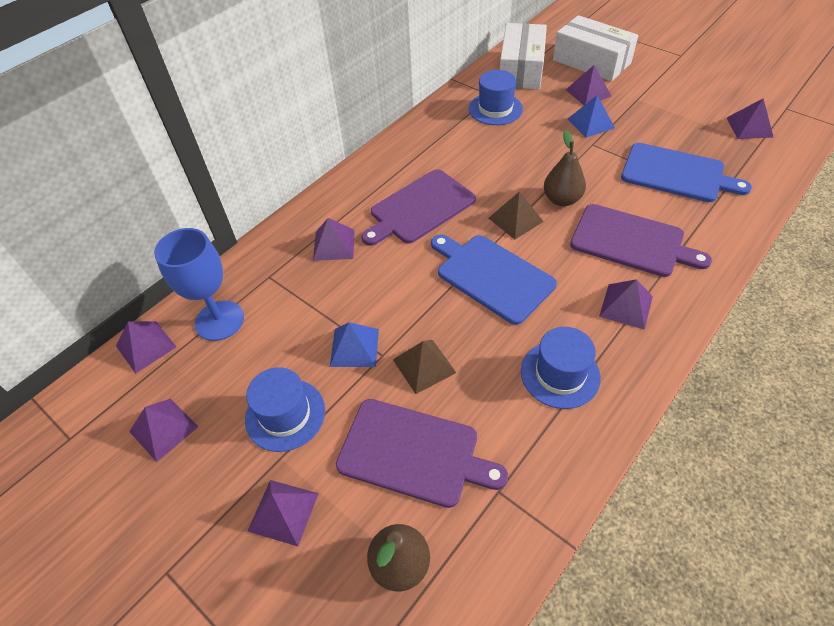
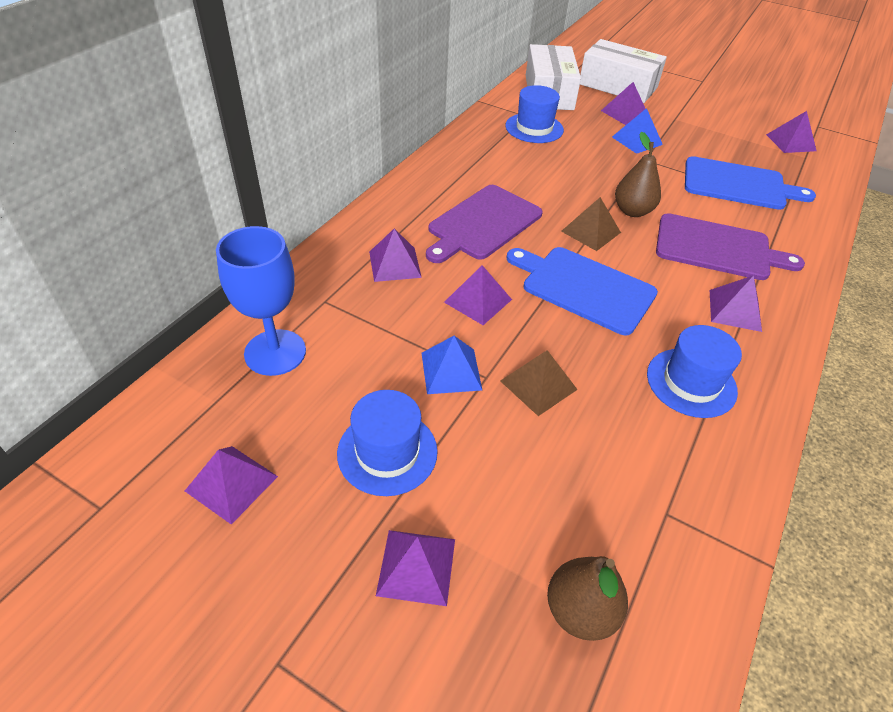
camera: 15 degrees left, 5 degrees down
(146, 346) = (184, 387): purple pyramid -> purple pyramid (478, 300)
(414, 453) = (556, 481): purple cutting board -> none

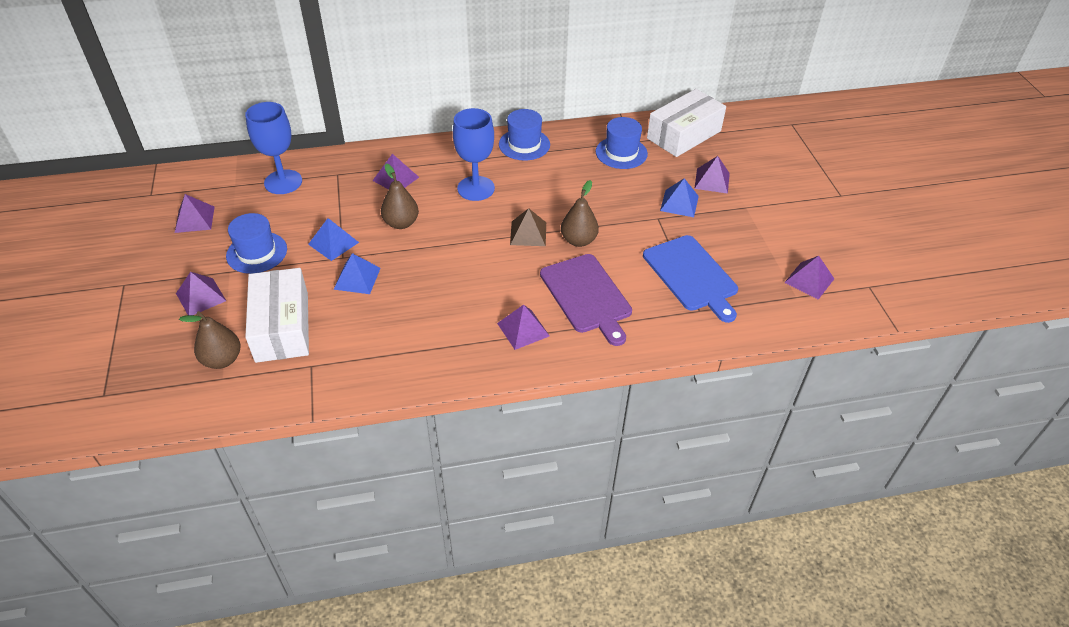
camera: 50 degrees right, 0 degrees up
(478, 300) = (401, 223): purple pyramid -> brown pear
(482, 224) = (476, 188): purple cutting board -> blue goblet
(538, 385) = (357, 278): brown pyramid -> blue pyramid
(583, 288) = (464, 256): blue cutting board -> none
(618, 86) = (751, 159): white box -> white box (282, 326)
(691, 382) = (426, 336): blue hat -> blue hat (524, 144)

